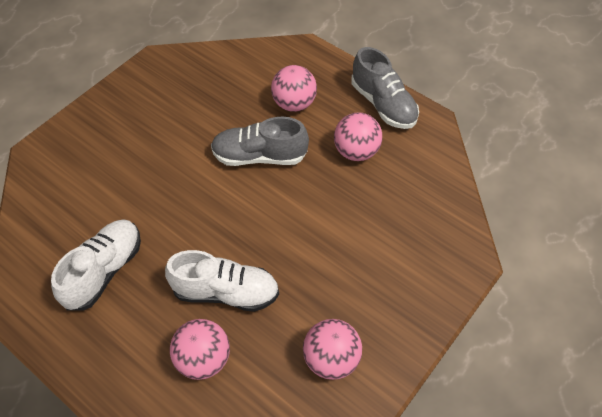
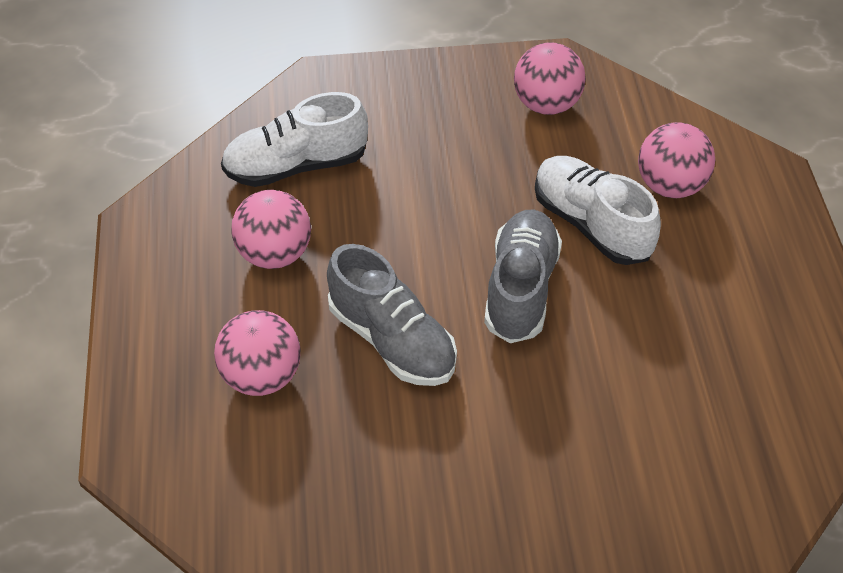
camera: 135 degrees left, 5 degrees down
(104, 271) = (714, 345): white shoe -> white shoe (296, 166)
(383, 104) = (160, 283): grey shoe -> grey shoe (521, 289)

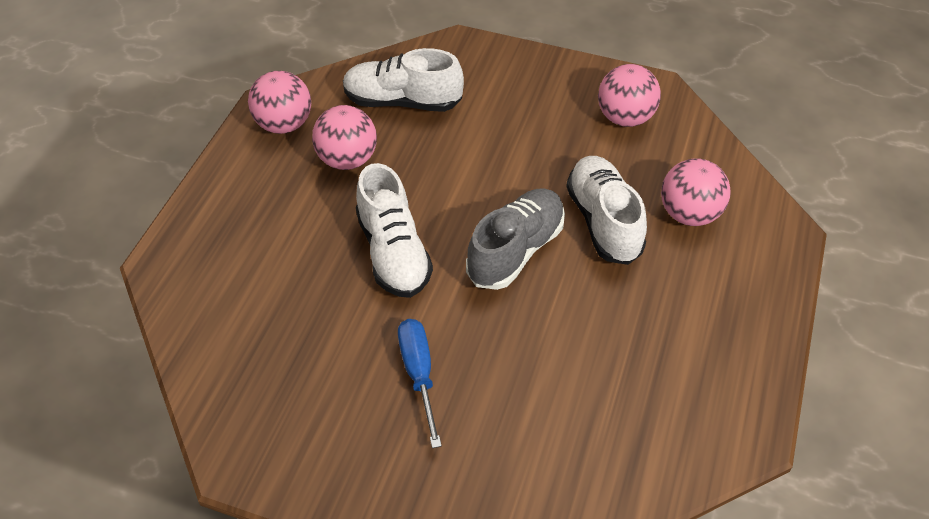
camera: 25 degrees right, 0 degrees up
(262, 376) = (284, 243): pink ball -> pink ball (284, 124)
(392, 340) = (393, 252): grey shoe -> white shoe
(501, 461) = (419, 374): none -> blue screwdriver

